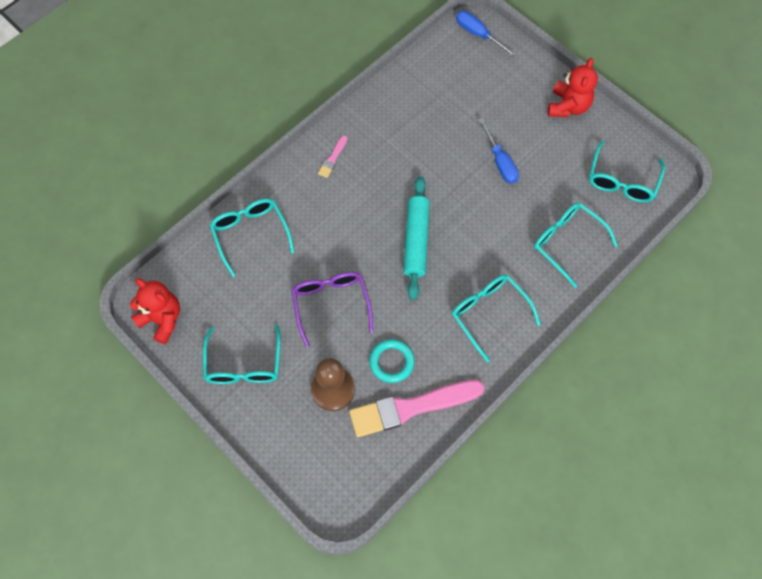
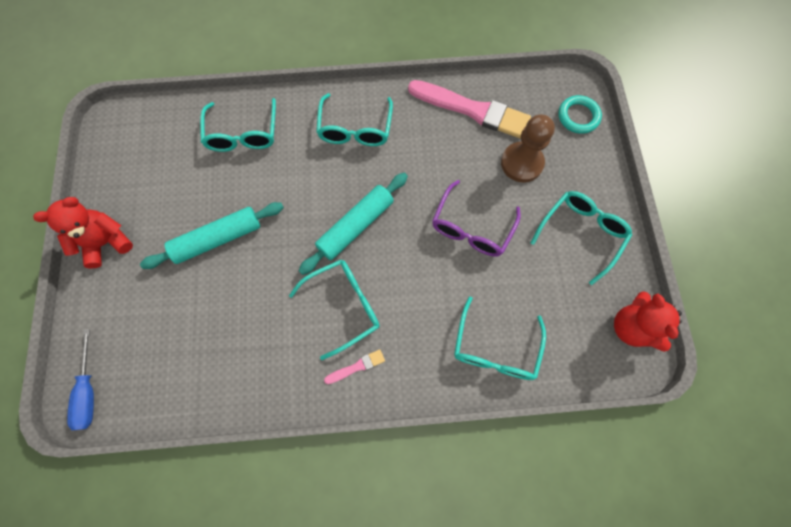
camera: 140 degrees left, 5 degrees up
(391, 362) = (460, 150): turquoise ring -> turquoise ring (578, 116)
(500, 162) = (218, 239): blue screwdriver -> turquoise rolling pin
(622, 180) = (146, 146): turquoise glasses -> turquoise glasses (343, 306)

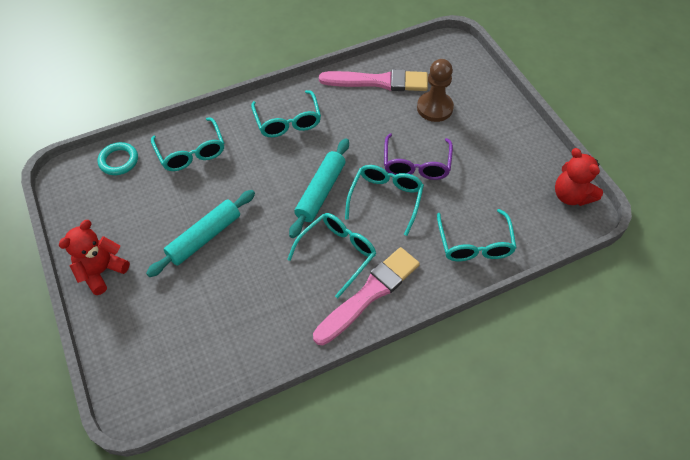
camera: 20 degrees left, 15 degrees down
(88, 391) = (137, 393): blue screwdriver -> none
(356, 367) = (369, 294): pink brush -> pink brush, size x2.37
(578, 116) = (463, 64): turquoise ring -> turquoise ring (119, 161)
(581, 234) = (503, 143): turquoise glasses -> turquoise glasses (385, 199)

